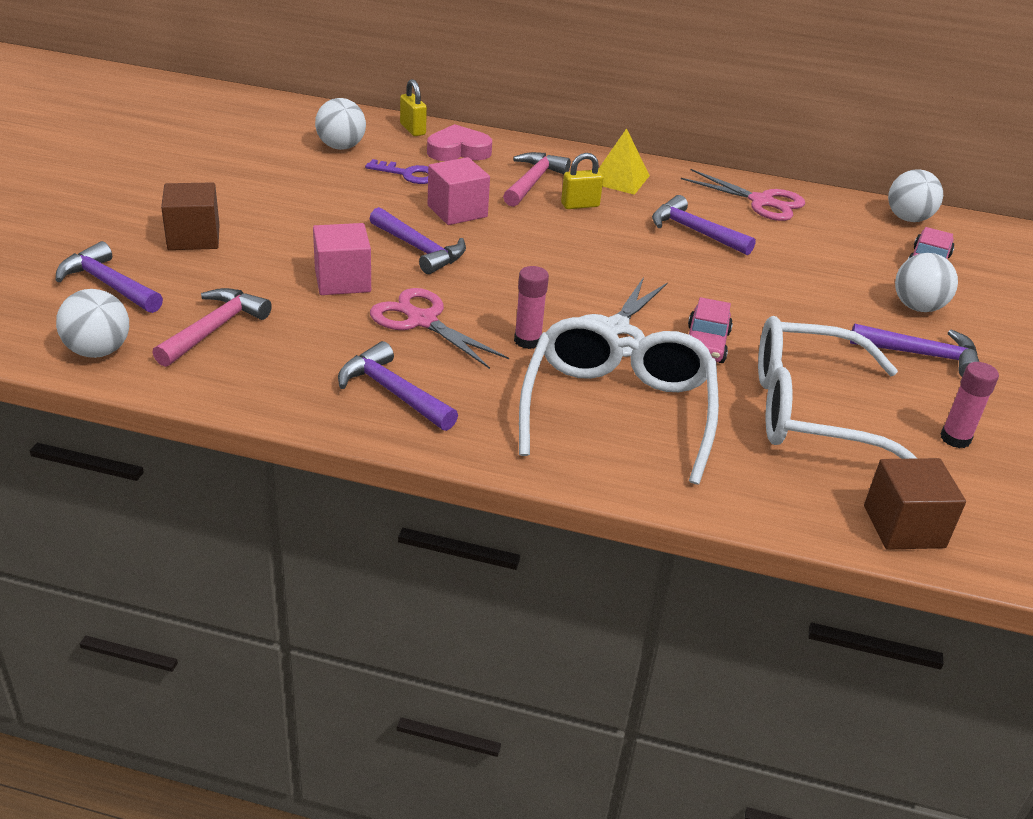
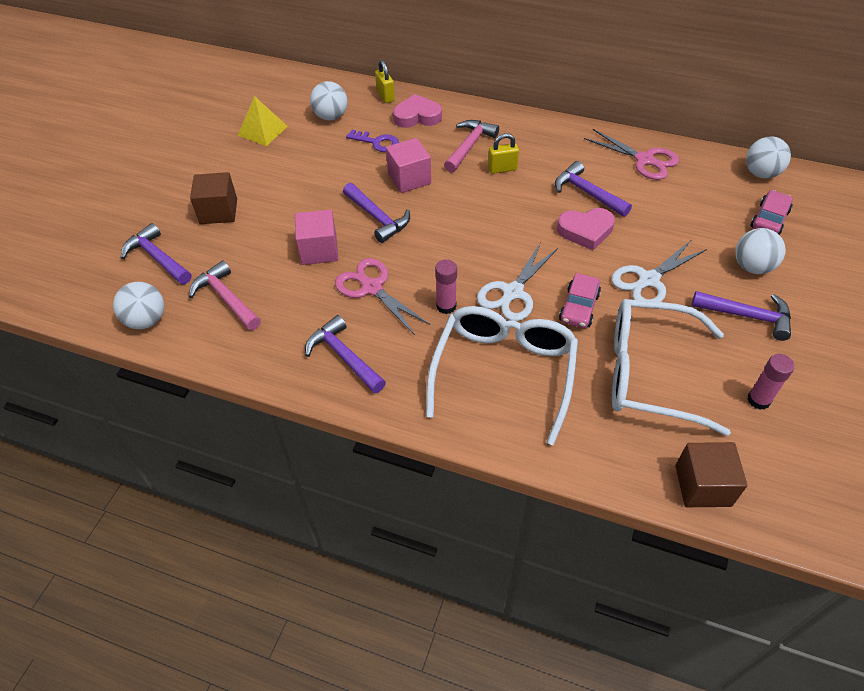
camera: 10 degrees right, 15 degrees up
(214, 329) = (226, 298): pink hammer -> pink hammer turned 75 degrees counterclockwise
(619, 179) = (536, 140): yellow pyramid -> yellow pyramid (262, 131)
(700, 268) = (585, 231): none -> pink heart
(790, 318) = (649, 280): none -> white scissors

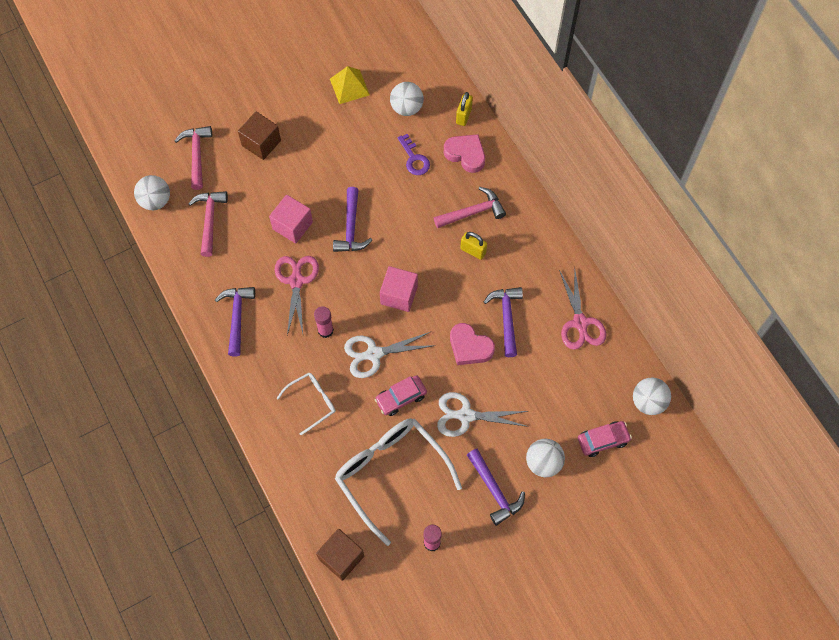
camera: 40 degrees right, 15 degrees up
(157, 258) = (197, 155): purple hammer -> pink hammer
(409, 178) = (403, 210): pink cube -> pink cube (399, 295)
(504, 372) = (312, 402): white glasses -> white glasses, size x0.51

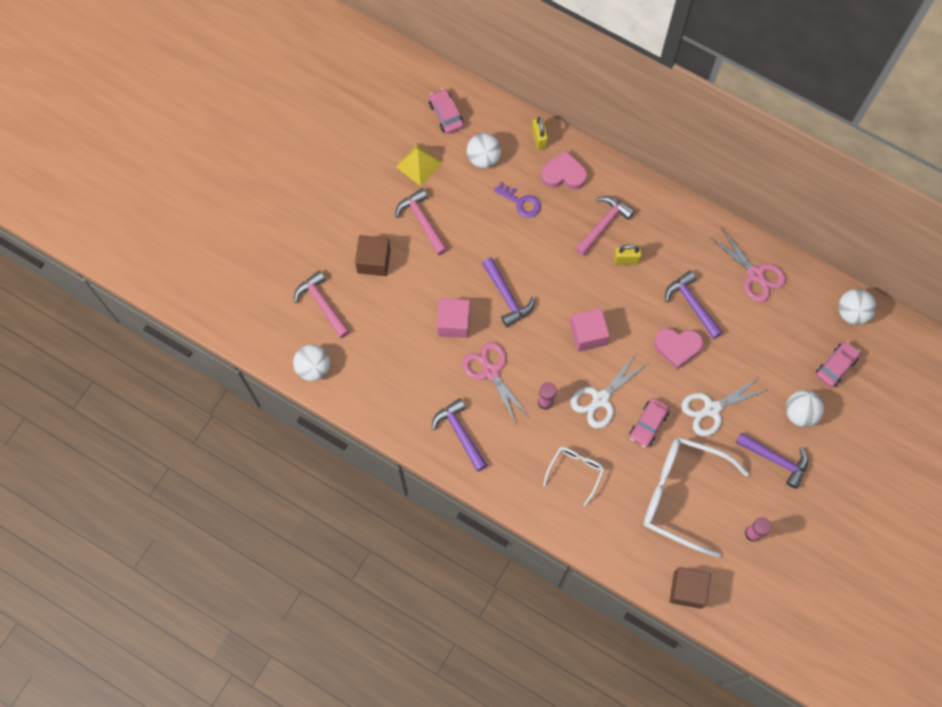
camera: 30 degrees left, 5 degrees up
(209, 220) = (375, 358): pink hammer -> pink hammer (422, 221)
(398, 59) = (446, 115): none -> pink car

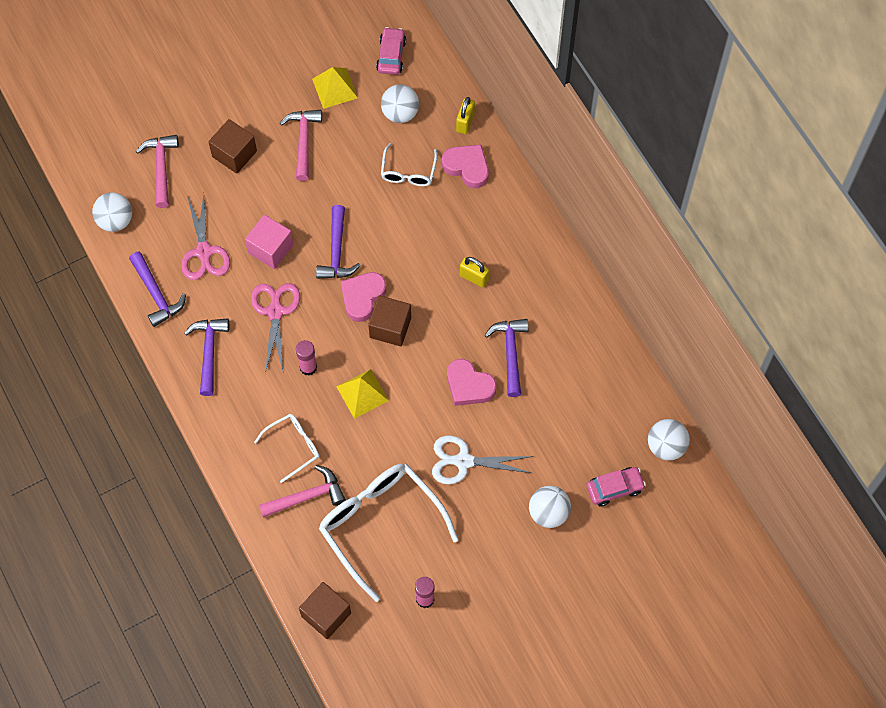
camera: 30 degrees right, 5 degrees down
(521, 202) = (408, 172): purple key -> white glasses
(551, 322) = (362, 297): none -> pink heart
(588, 334) = (390, 327): pink cube -> brown cube
(601, 399) = (362, 393): white scissors -> yellow pyramid
(603, 224) = (474, 233): pink hammer -> pink hammer (307, 496)
(648, 424) = (392, 442): pink car -> none
(755, 274) = (592, 358): pink scissors -> pink scissors (204, 252)
(776, 460) = (494, 543): purple hammer -> purple hammer (156, 294)

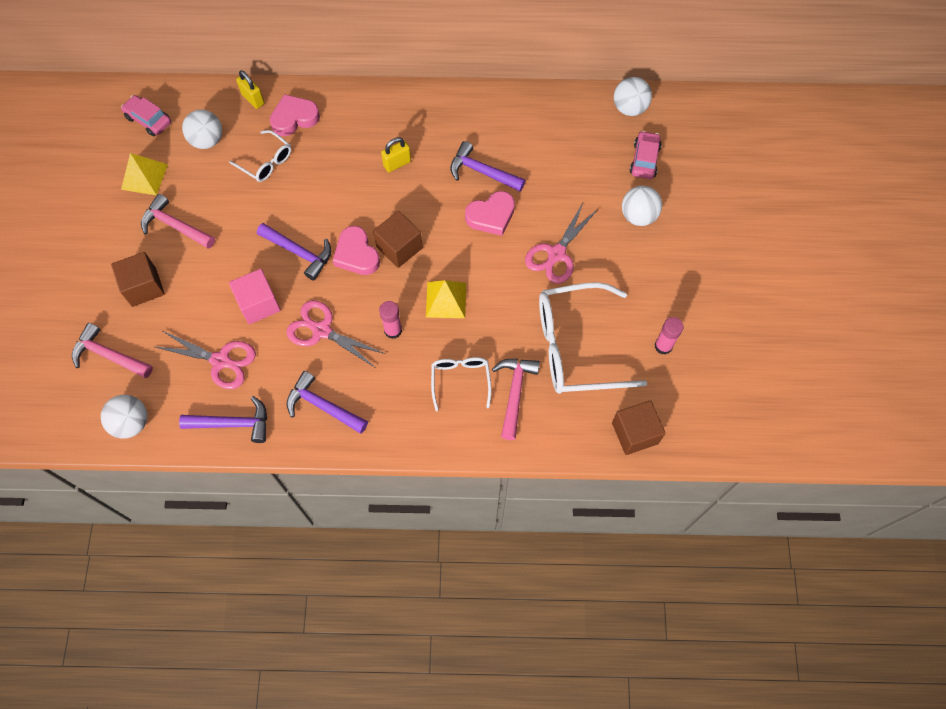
camera: 60 degrees left, 0 degrees up
(464, 461) = (556, 254): white scissors -> pink scissors

